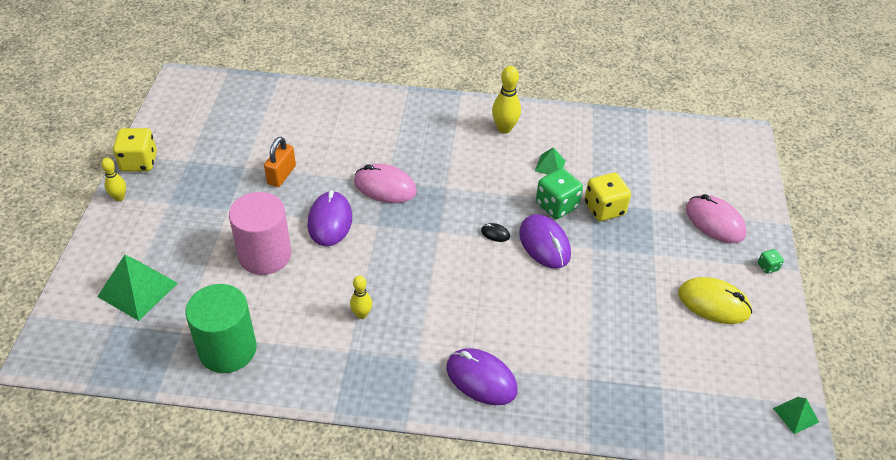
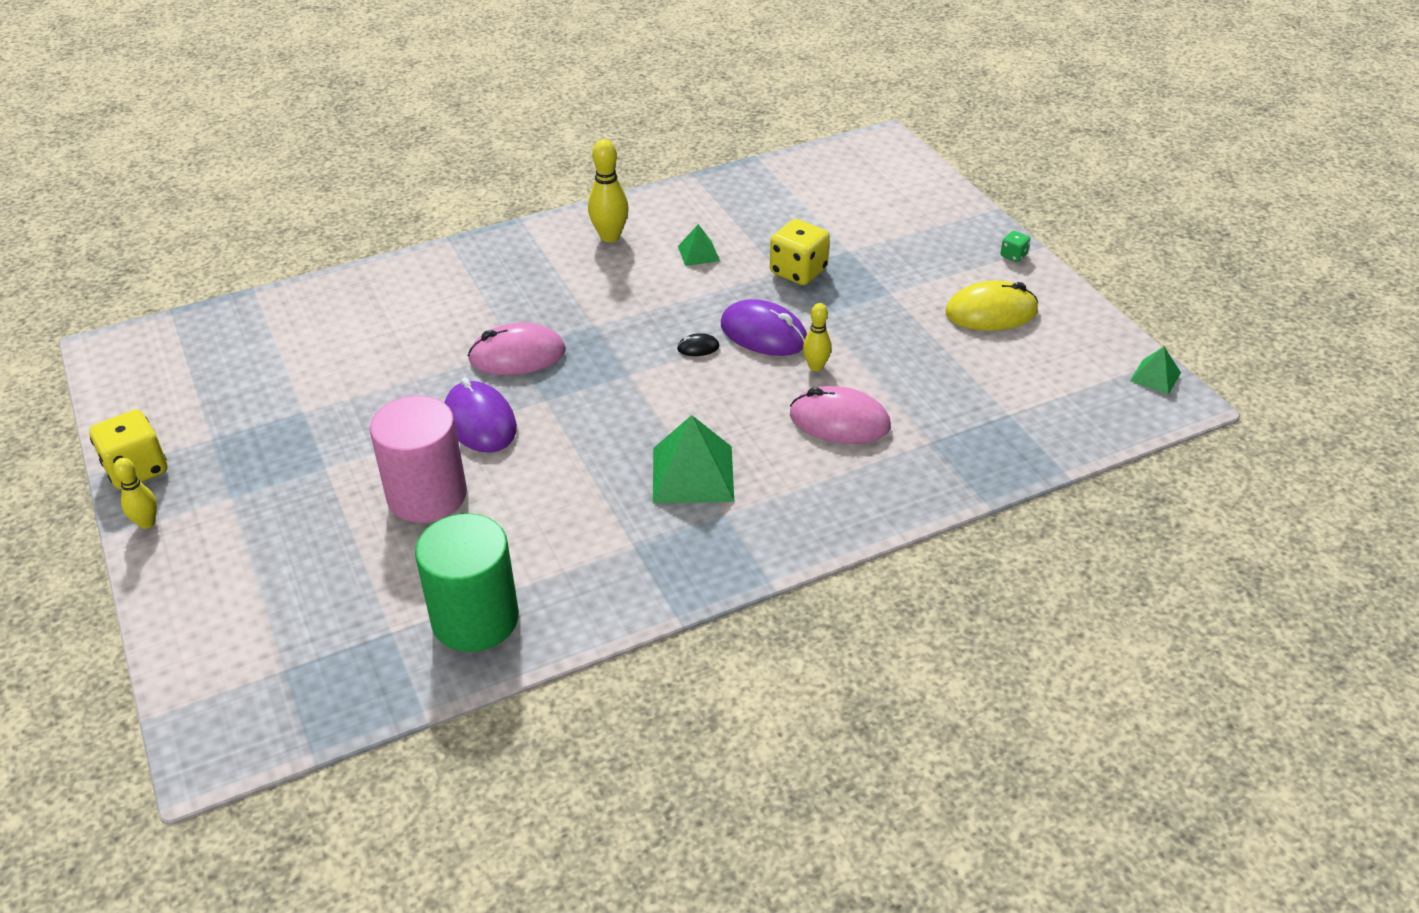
camera: 30 degrees left, 5 degrees down
(138, 289) = (281, 614): green pyramid -> green pyramid (693, 474)
(281, 175) = (365, 399): orange padlock -> none
(361, 314) = (614, 501): yellow bowling pin -> yellow bowling pin (816, 366)
(481, 379) = (815, 498): purple mouse -> none
(556, 205) = (742, 290): green dice -> none
(714, 222) = (925, 236): pink mouse -> pink mouse (839, 421)

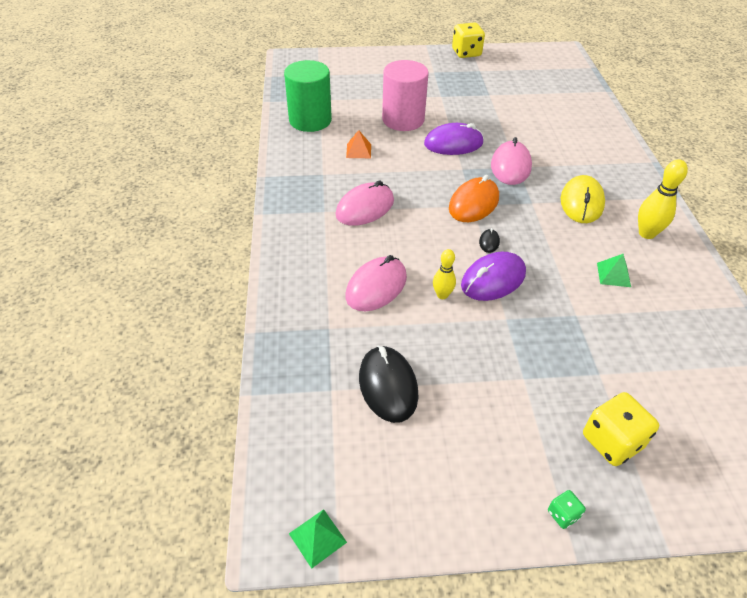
camera: 110 degrees right, 5 degrees up
(147, 523) = (428, 53): yellow bowling pin -> none
(548, 523) = (358, 151): none -> orange pyramid
(624, 374) = (473, 203): none -> orange mouse
(693, 474) = (365, 208): green pyramid -> pink mouse
(798, 271) = (573, 326): yellow dice -> yellow dice (612, 441)
(971, 376) = (388, 386): none -> black mouse
(991, 312) = (470, 443): yellow mouse -> yellow mouse (581, 202)

